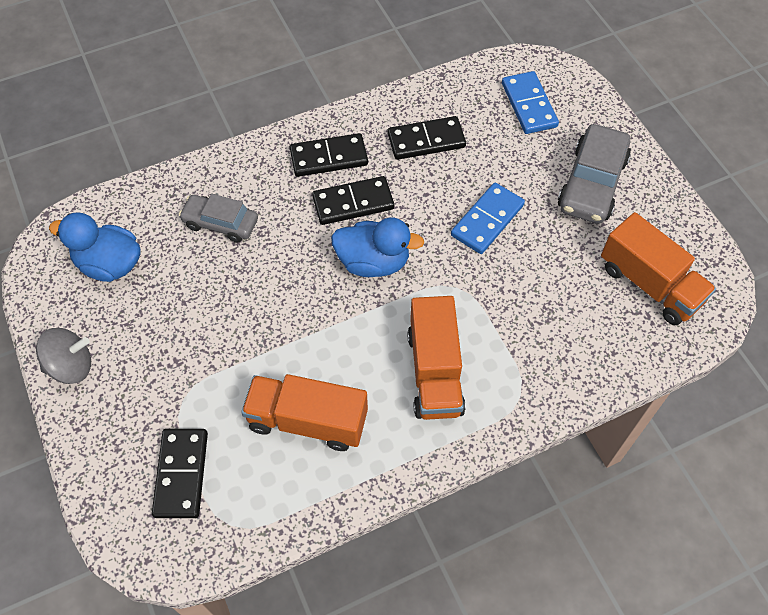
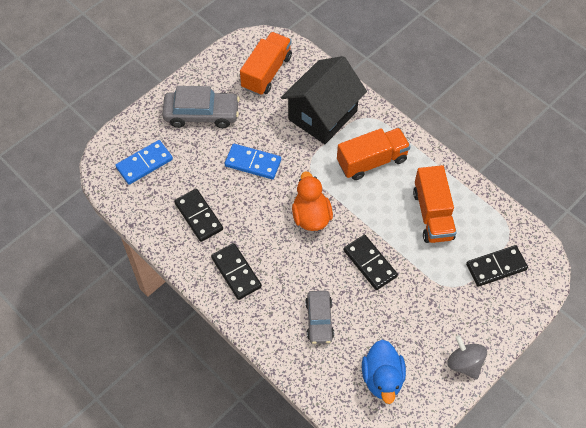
camera: 110 degrees left, 0 degrees up
(353, 203) = (269, 243): black domino -> black domino (370, 263)
(373, 262) = (311, 216): blue duck -> orange duck
(543, 334) = (322, 115): none -> black house

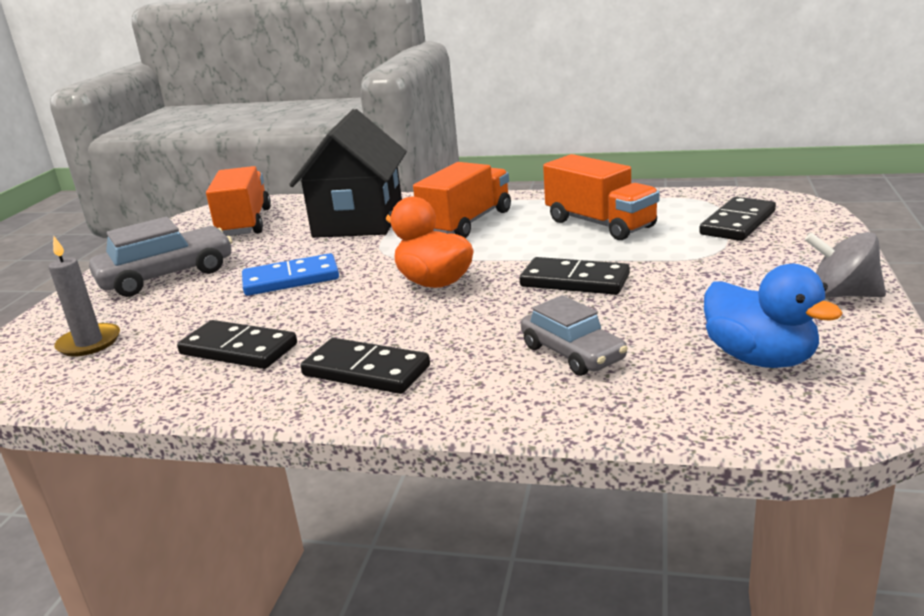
camera: 30 degrees left, 35 degrees down
(144, 163) = (89, 343): blue domino -> grey candle

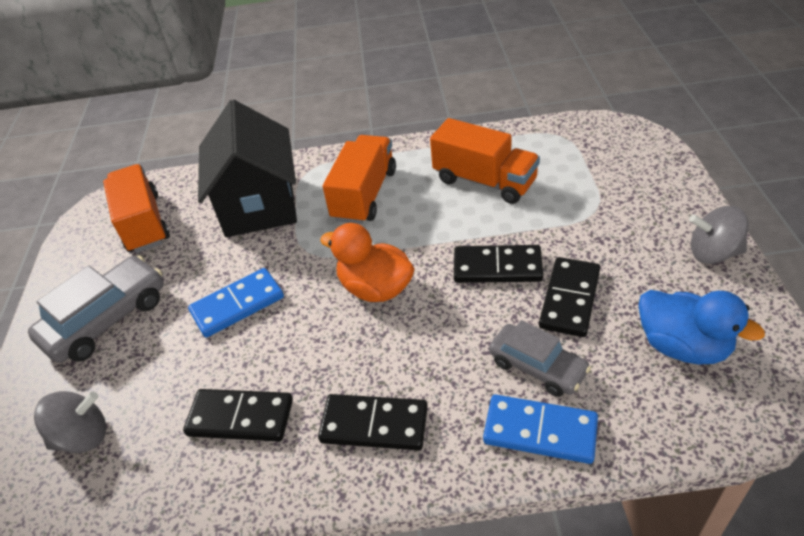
camera: 15 degrees left, 20 degrees up
(89, 343) = (83, 437): grey candle -> grey spinning top
(543, 399) = (540, 431): none -> blue domino
(738, 223) = (598, 165): black domino -> black domino (570, 299)

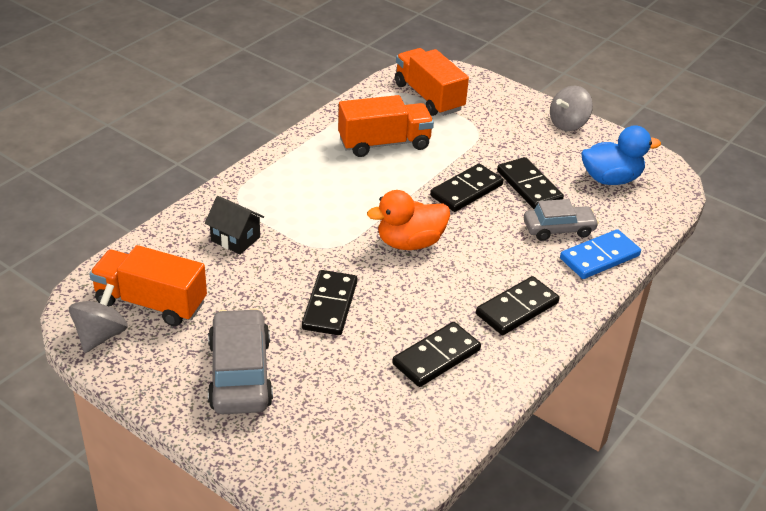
camera: 55 degrees left, 5 degrees down
(83, 437) = (349, 437): grey spinning top -> grey spinning top (100, 335)
(237, 305) = (329, 305): blue domino -> black domino
(259, 205) = (235, 239): black house -> black house, size x0.47
(364, 195) = (311, 192): orange truck -> orange truck (428, 97)

